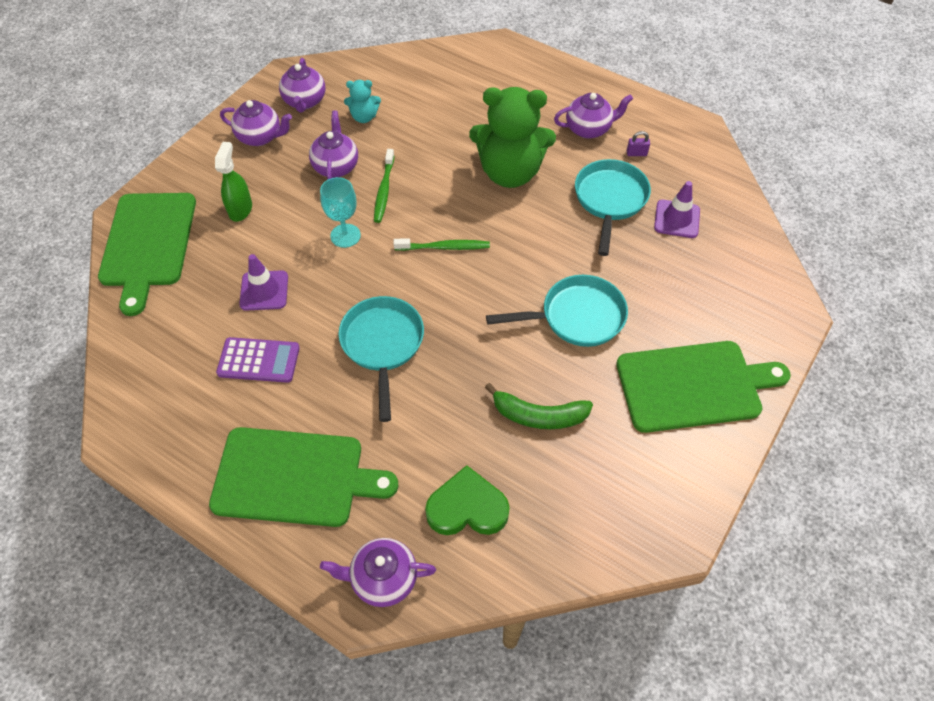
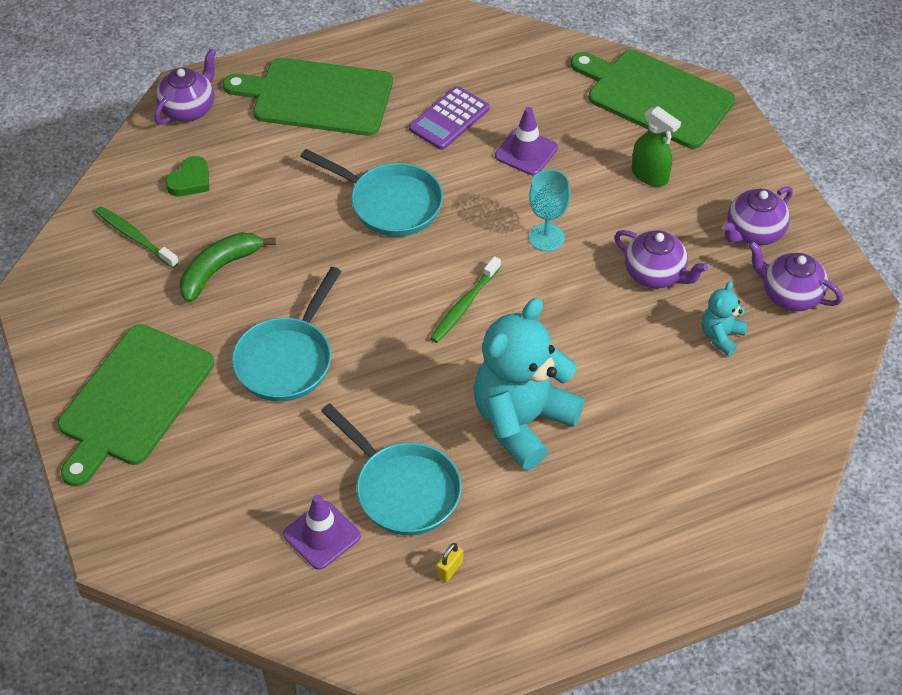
camera: 125 degrees right, 5 degrees down
(294, 477) = (317, 97): green cutting board -> green cutting board turned 60 degrees clockwise
(384, 190) = (586, 297): green toothbrush -> green toothbrush (135, 237)
(467, 508) = (190, 181): green heart -> green heart, size x0.64
(510, 172) = (522, 422): green teddy bear -> turquoise teddy bear
(589, 129) = (530, 547): purple teapot -> none
(636, 153) = (450, 569): purple padlock -> yellow padlock

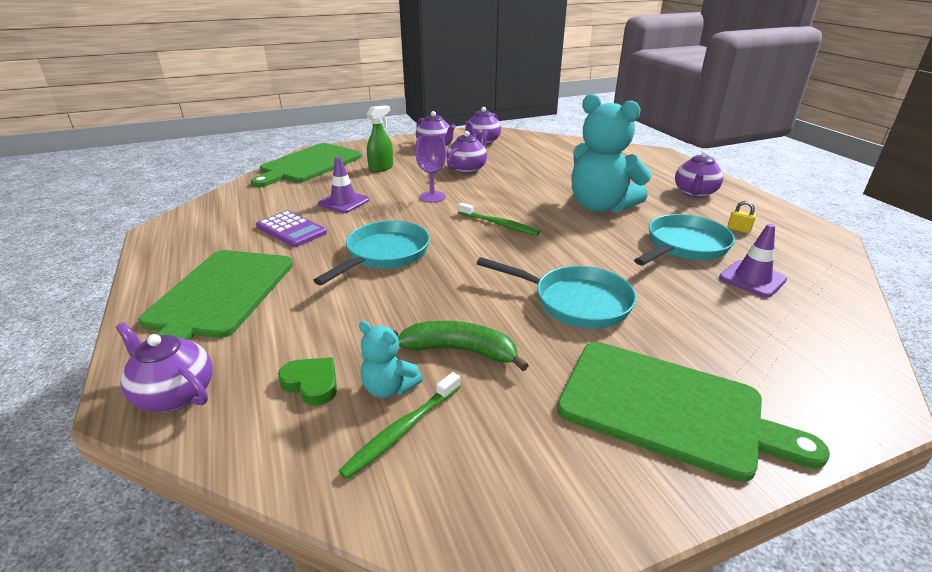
camera: 90 degrees left, 20 degrees down
(219, 269) = (461, 351): green banana -> green banana turned 150 degrees clockwise
(546, 237) = (432, 197): turquoise goblet -> purple goblet
(576, 555) = (694, 193): none -> purple teapot
(721, 336) = (514, 156): turquoise teddy bear -> turquoise teddy bear (389, 388)

